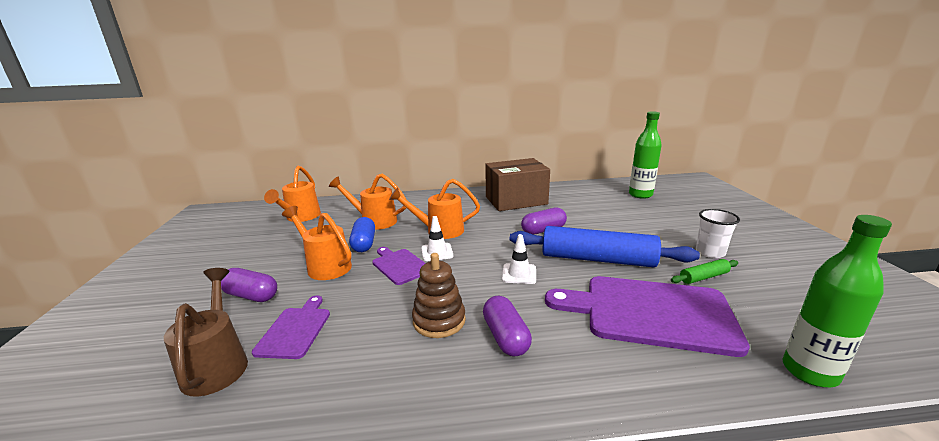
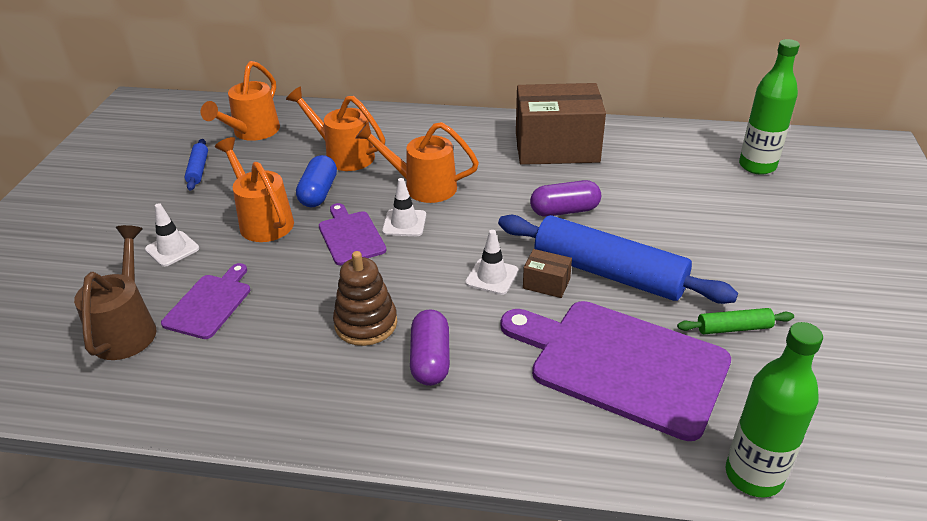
camera: 15 degrees right, 15 degrees up
(251, 296) = (172, 249): purple capsule -> white traffic cone
(263, 243) = (198, 170): none -> blue rolling pin
(560, 272) = (546, 283): none -> brown box
(710, 252) = (777, 291): white cup -> none

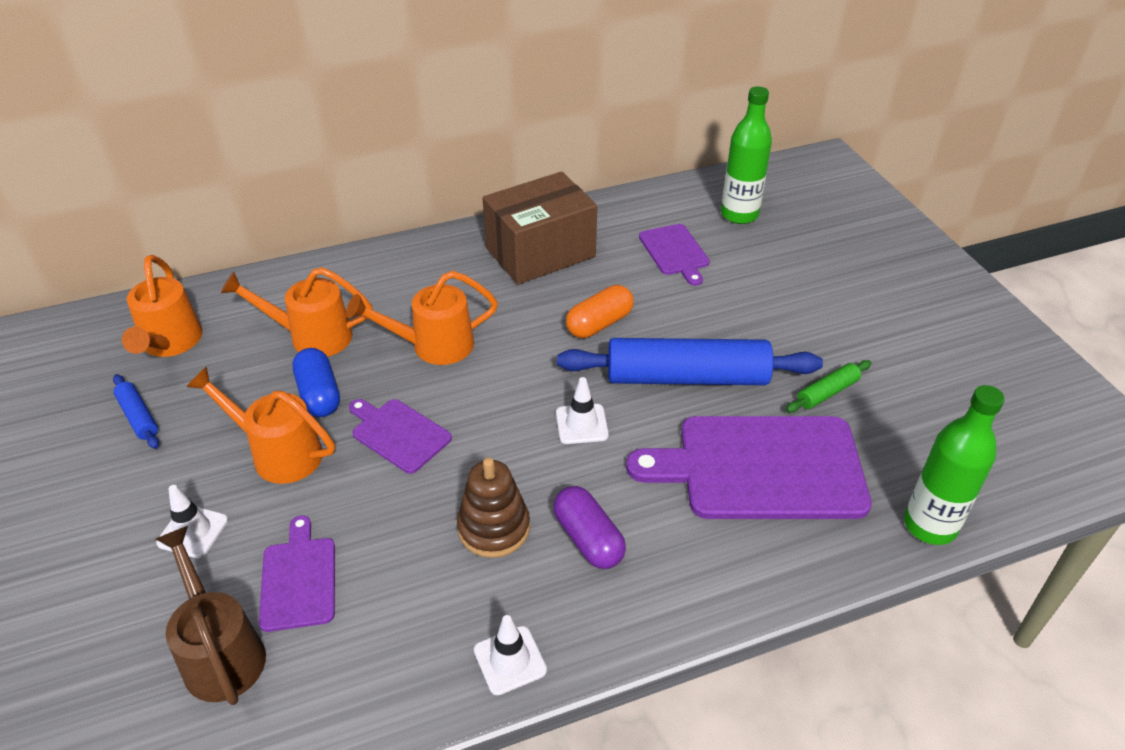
camera: 30 degrees left, 5 degrees up
(404, 223) = (446, 397): white traffic cone -> white traffic cone (510, 660)
(546, 283) = (638, 411): brown box -> none
(564, 211) = (599, 324): purple capsule -> orange capsule
(673, 178) = (675, 252): none -> purple cutting board

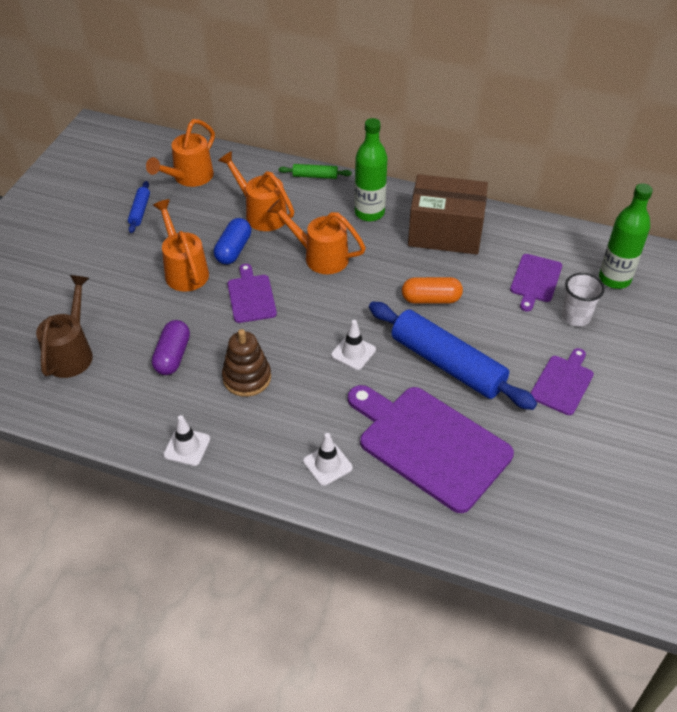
camera: 40 degrees right, 5 degrees up
(193, 531) = (111, 287): white traffic cone -> white traffic cone (327, 464)
(299, 579) = (134, 341): purple cutting board -> purple cutting board (563, 383)
(588, 539) = (288, 416): purple capsule -> purple capsule (173, 356)
(747, 265) = (575, 317): none -> white cup
(827, 392) = (528, 429): green rolling pin -> green rolling pin (315, 176)
(930, 525) = (494, 546): green bottle -> green bottle (369, 213)

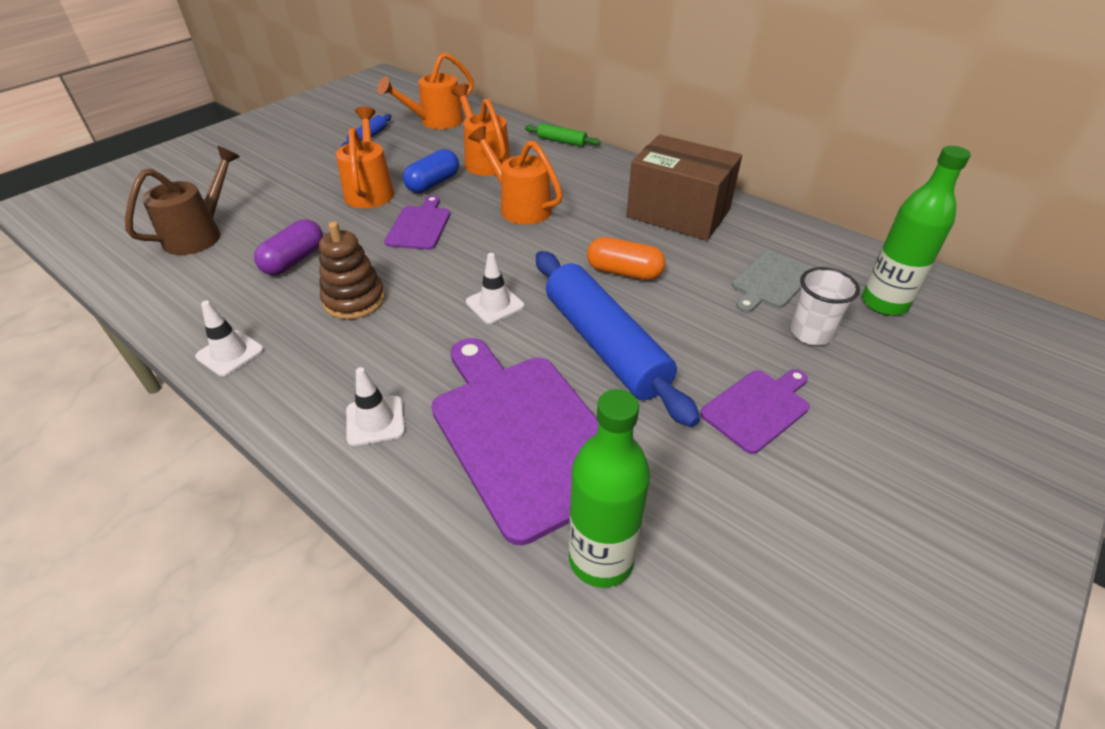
camera: 20 degrees right, 5 degrees down
(369, 213) = (600, 180): green bottle -> green bottle (601, 559)
(535, 280) = (770, 281): purple cutting board -> grey cutting board

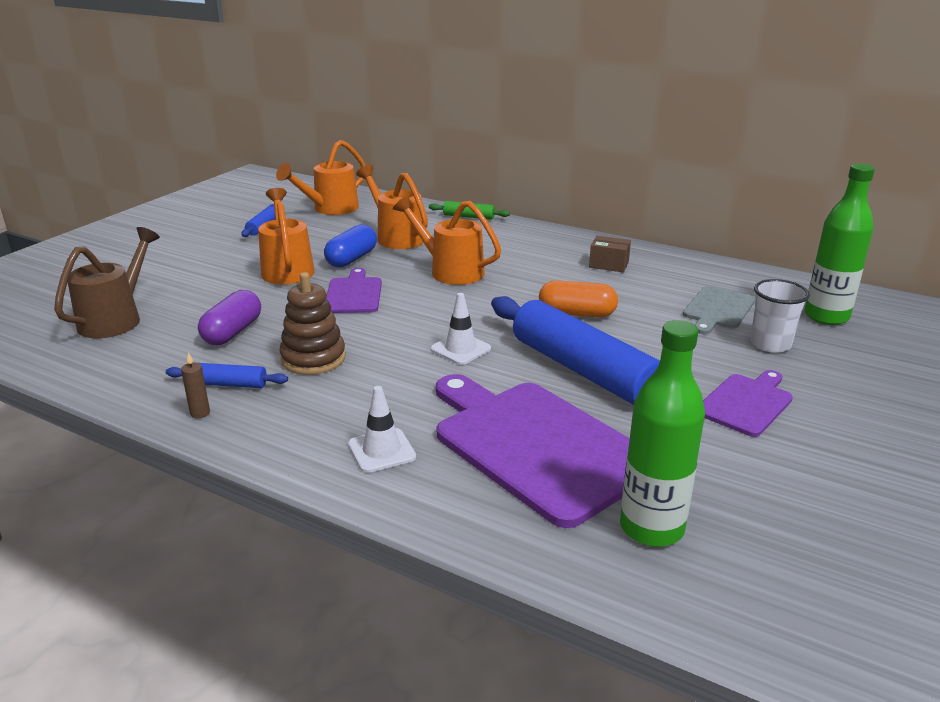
camera: 10 degrees left, 15 degrees down
(230, 353) = (200, 413): white traffic cone -> brown candle
(267, 322) = (228, 384): none -> blue rolling pin
(678, 213) = (609, 265): brown box -> brown box, size x0.41

